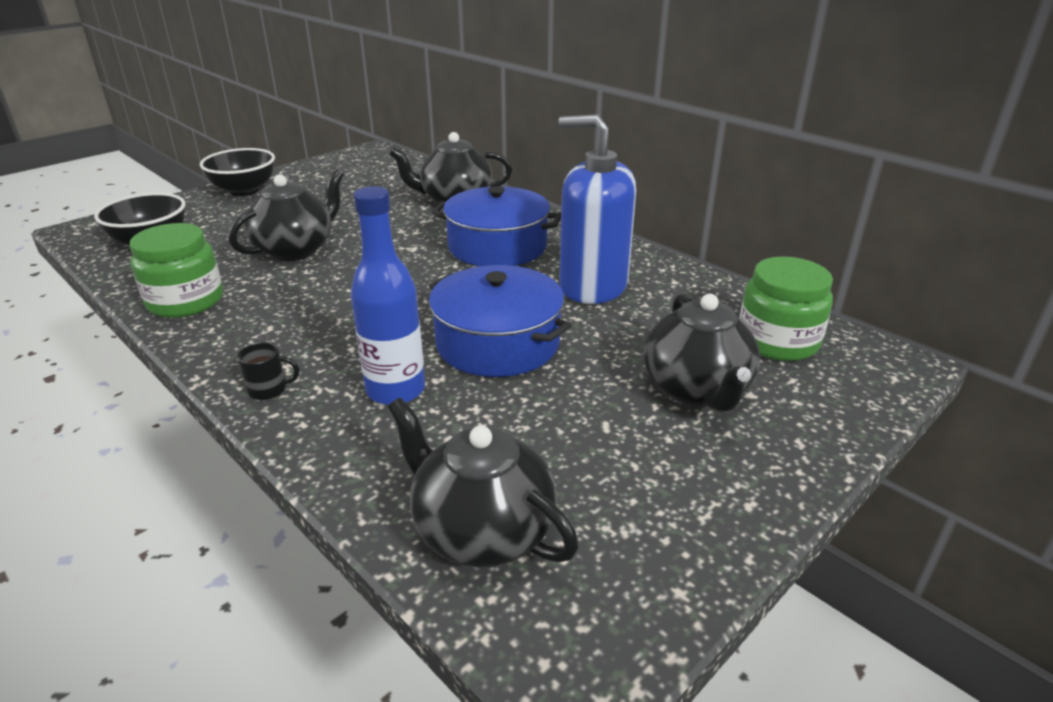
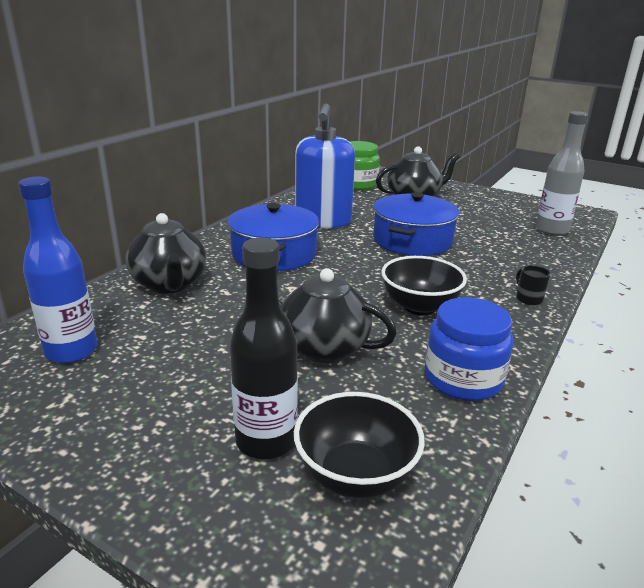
camera: 105 degrees left, 5 degrees down
(185, 301) = (463, 379): green jar -> blue jar
(214, 222) = (266, 441): none -> black bottle
(244, 191) = (133, 458): black bowl -> black bowl (419, 307)
(396, 390) = (485, 261): blue bottle -> blue bottle (71, 351)
(481, 531) = (551, 230): black teapot -> grey bottle

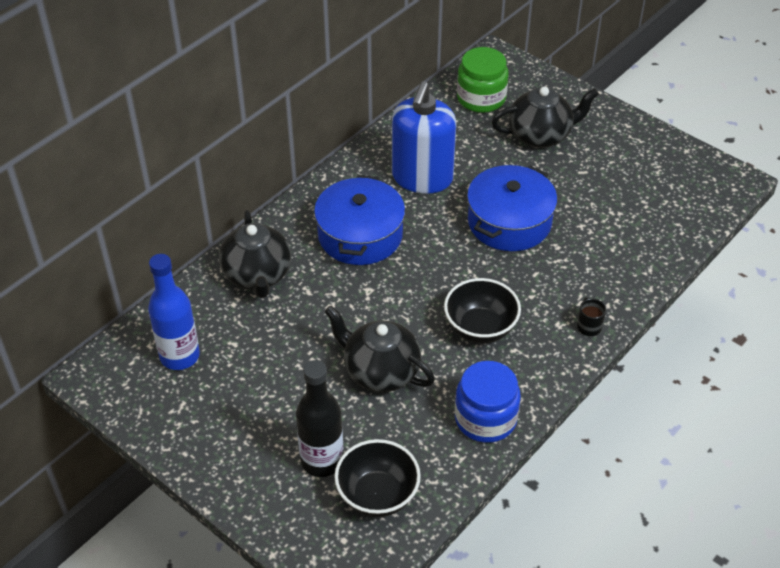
camera: 10 degrees right, 20 degrees up
(551, 230) = (674, 213): grey bottle -> none

